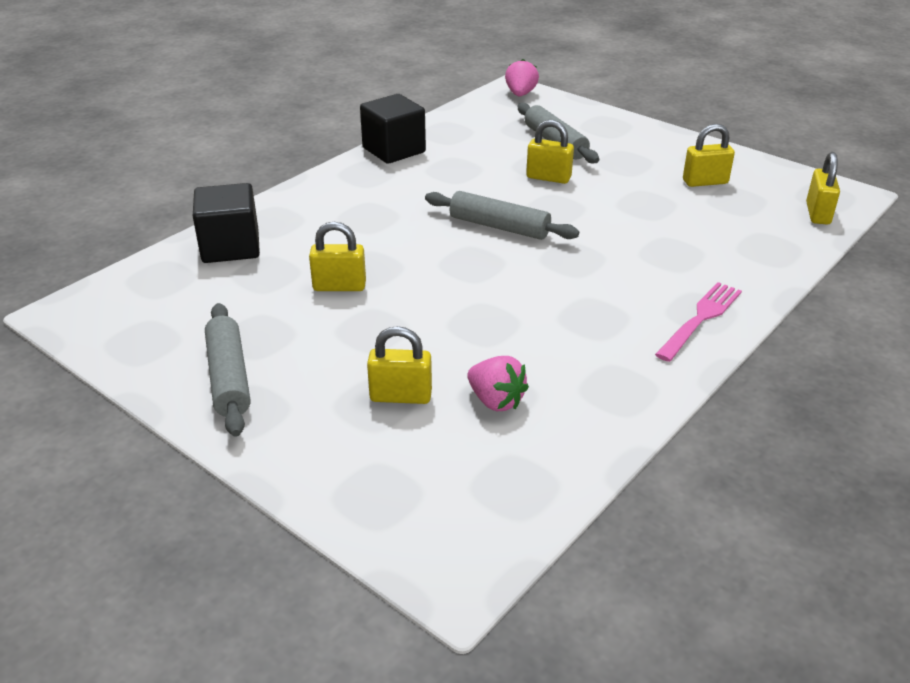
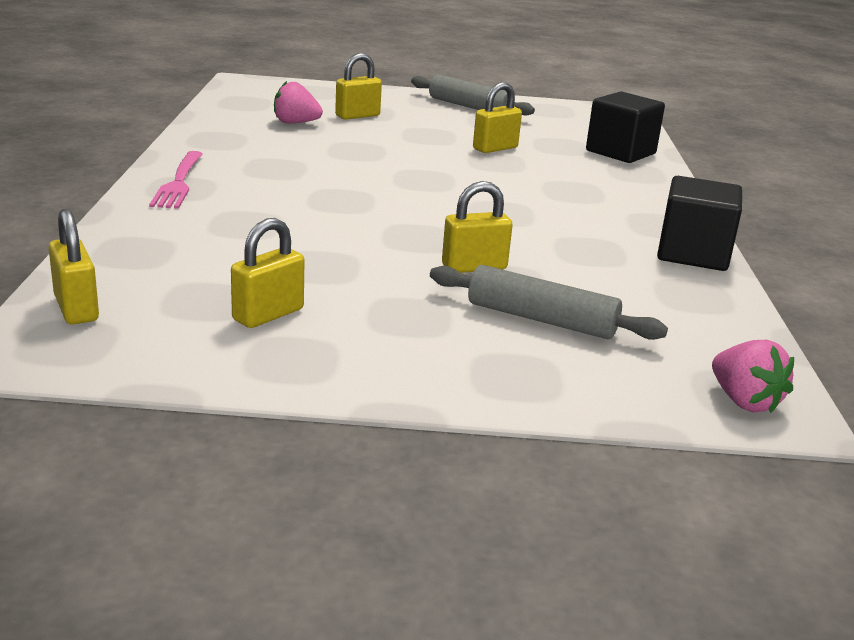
camera: 140 degrees right, 10 degrees down
(499, 227) = (446, 208): grey rolling pin -> none

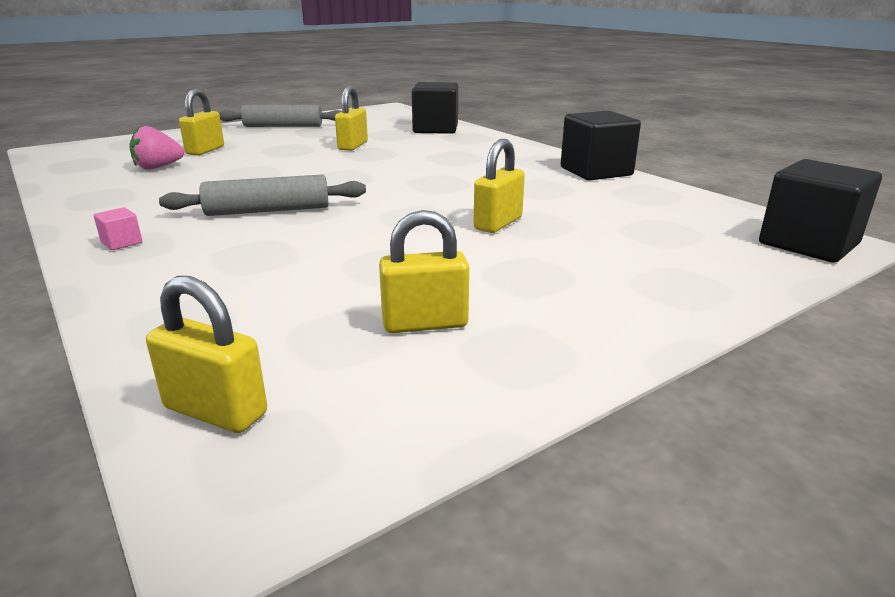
camera: 35 degrees left, 0 degrees up
(179, 182) = (122, 243): pink fork -> pink cube
(268, 315) = (425, 323): yellow padlock -> yellow padlock turned 75 degrees clockwise
(541, 319) = (610, 241): grey rolling pin -> grey rolling pin (268, 210)
(744, 401) = (808, 244): pink strawberry -> black cube

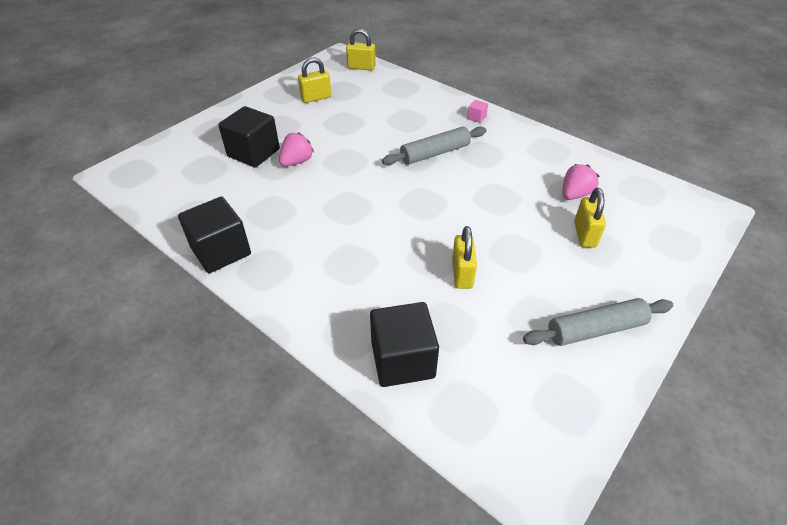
camera: 165 degrees right, 20 degrees up
(498, 223) = (297, 161): yellow padlock -> pink strawberry
(808, 244) = (128, 169): black cube -> black cube (253, 153)

